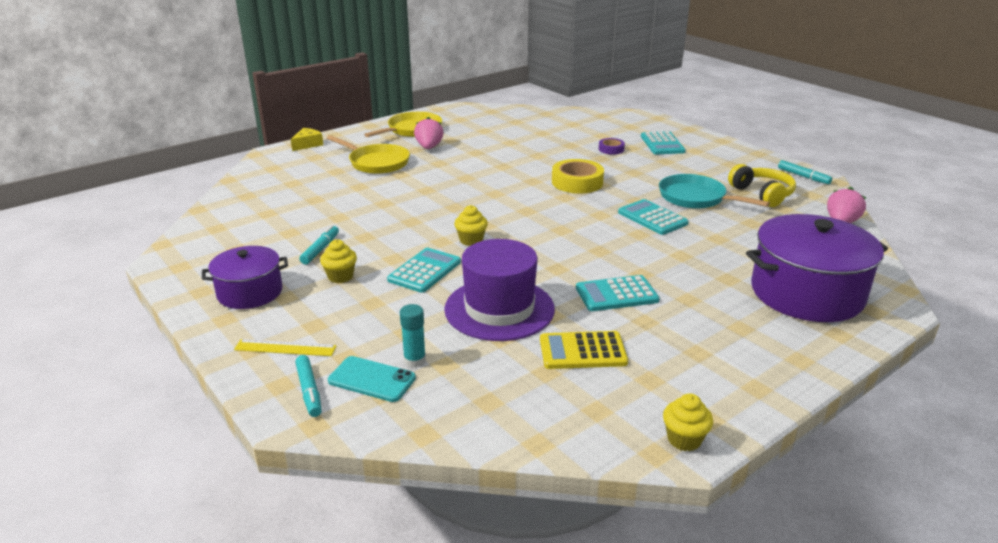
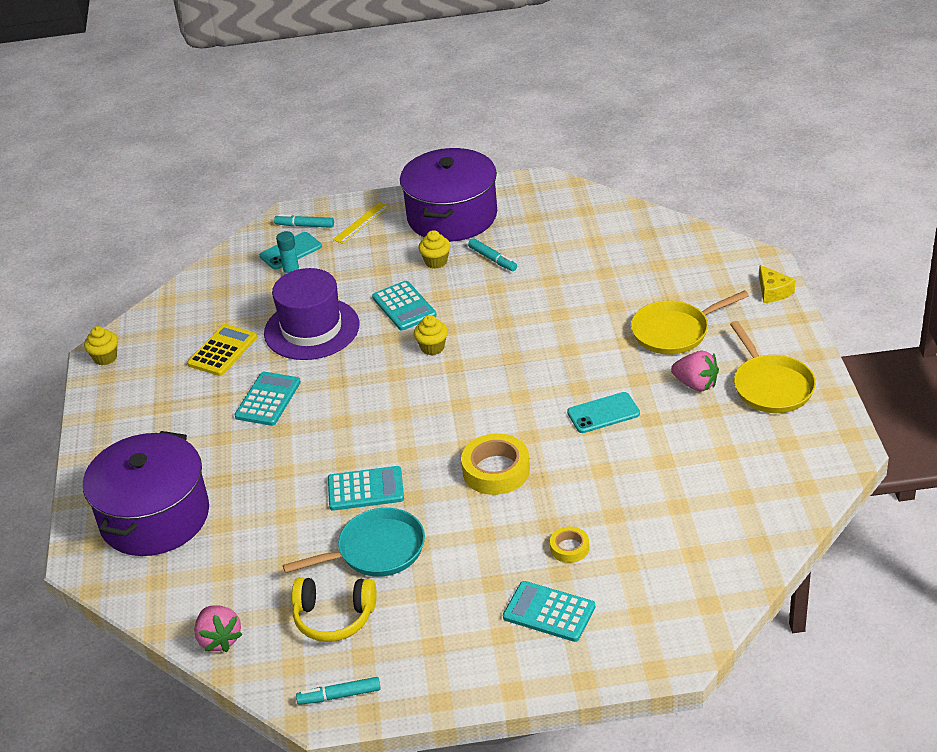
camera: 125 degrees right, 10 degrees up
(250, 292) = (452, 216): purple pot -> purple pot, size x1.70
(484, 165) = (603, 413): none -> turquoise phone
(611, 149) = (569, 548): purple tape -> yellow tape

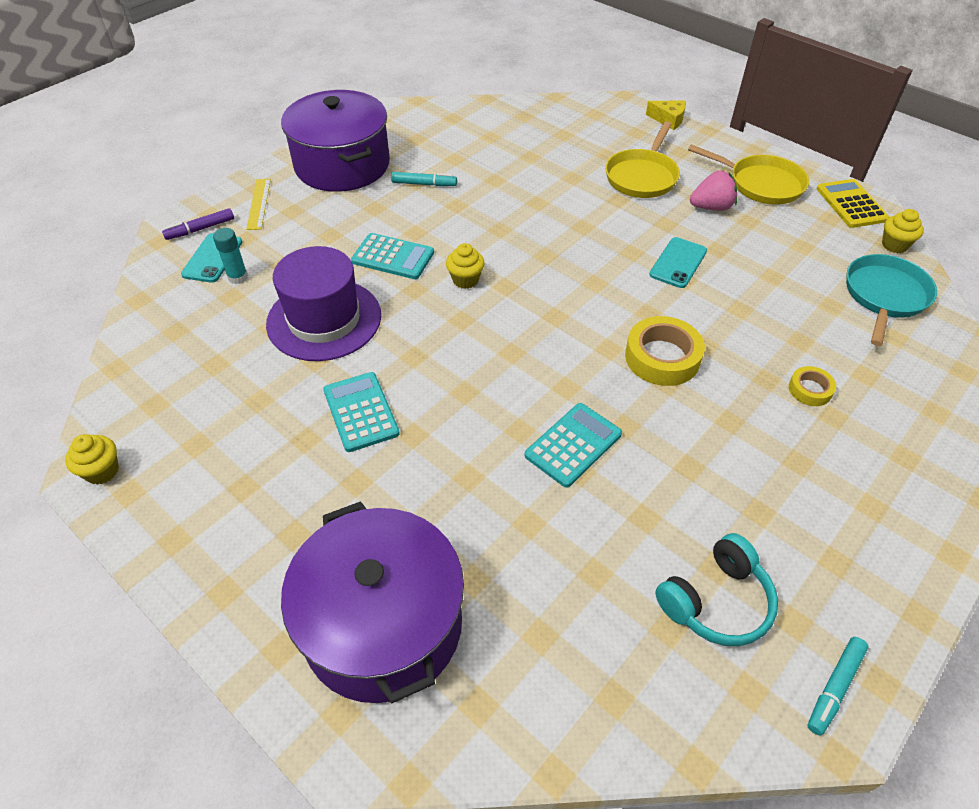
camera: 45 degrees left, 10 degrees up
(219, 639) = (637, 723): pink strawberry -> none
(222, 351) = (248, 389): yellow calculator -> yellow calculator (851, 204)
(305, 226) = (201, 229): turquoise marker -> purple marker
(334, 617) = (716, 601): yellow headphones -> turquoise headphones
(376, 550) = (662, 501): turquoise pan -> turquoise pan (884, 296)
(436, 262) = (375, 207): yellow cupcake -> yellow cupcake (894, 245)
(549, 612) = (875, 458): turquoise calculator -> none

